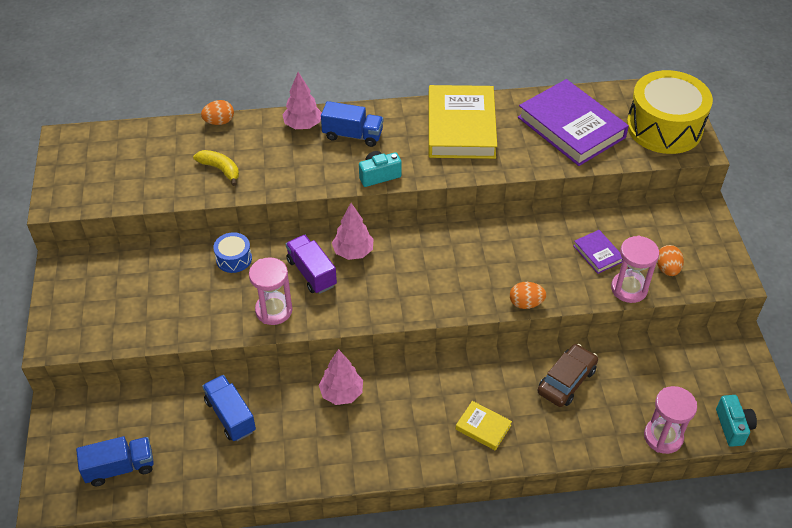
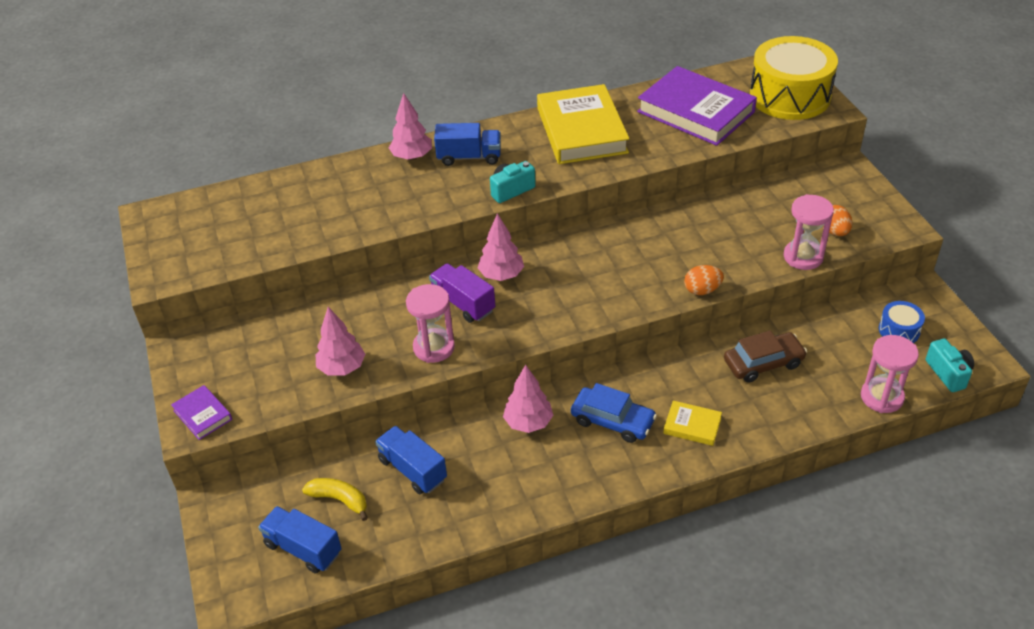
camera: 10 degrees left, 5 degrees down
(120, 468) = (303, 549): blue truck -> blue truck turned 120 degrees counterclockwise
(191, 313) = (342, 368): none -> pink tree
(219, 122) = (319, 169): orange egg -> none
(220, 169) = (335, 214): yellow banana -> yellow banana (339, 500)
(234, 259) = (372, 305): blue drum -> blue drum (899, 330)
(415, 407) = (612, 421): none -> blue car
(566, 381) = (763, 363): brown car -> brown car turned 45 degrees clockwise
(597, 254) = (759, 230): purple book -> purple book (202, 415)

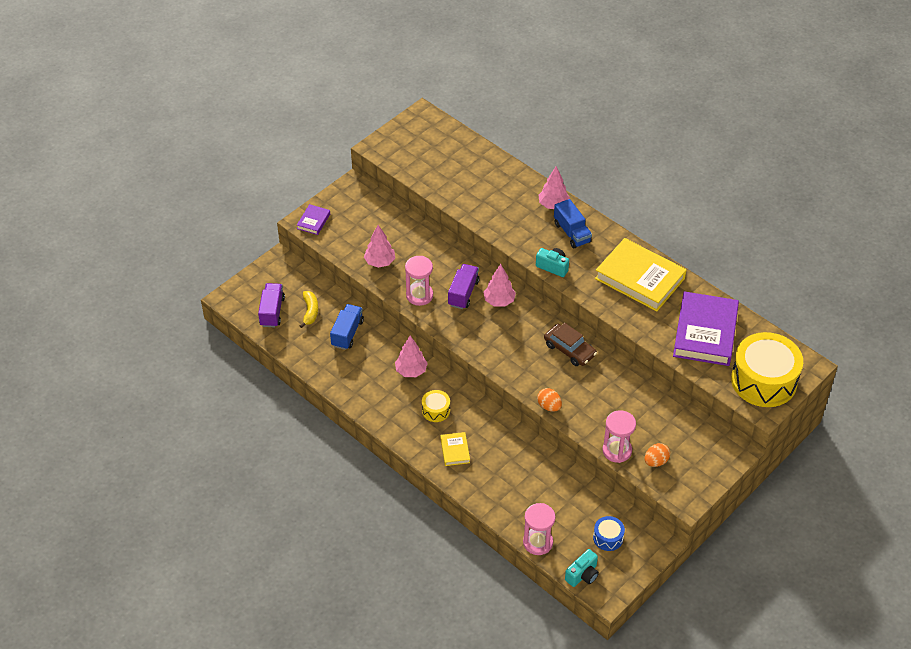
camera: 60 degrees right, 5 degrees up
(303, 549) = (272, 312): blue truck -> purple truck
(582, 130) = (639, 278): yellow book -> yellow book turned 75 degrees clockwise
(612, 421) = (436, 410): blue car -> yellow drum
(763, 363) = (530, 471): brown car -> brown car (569, 350)

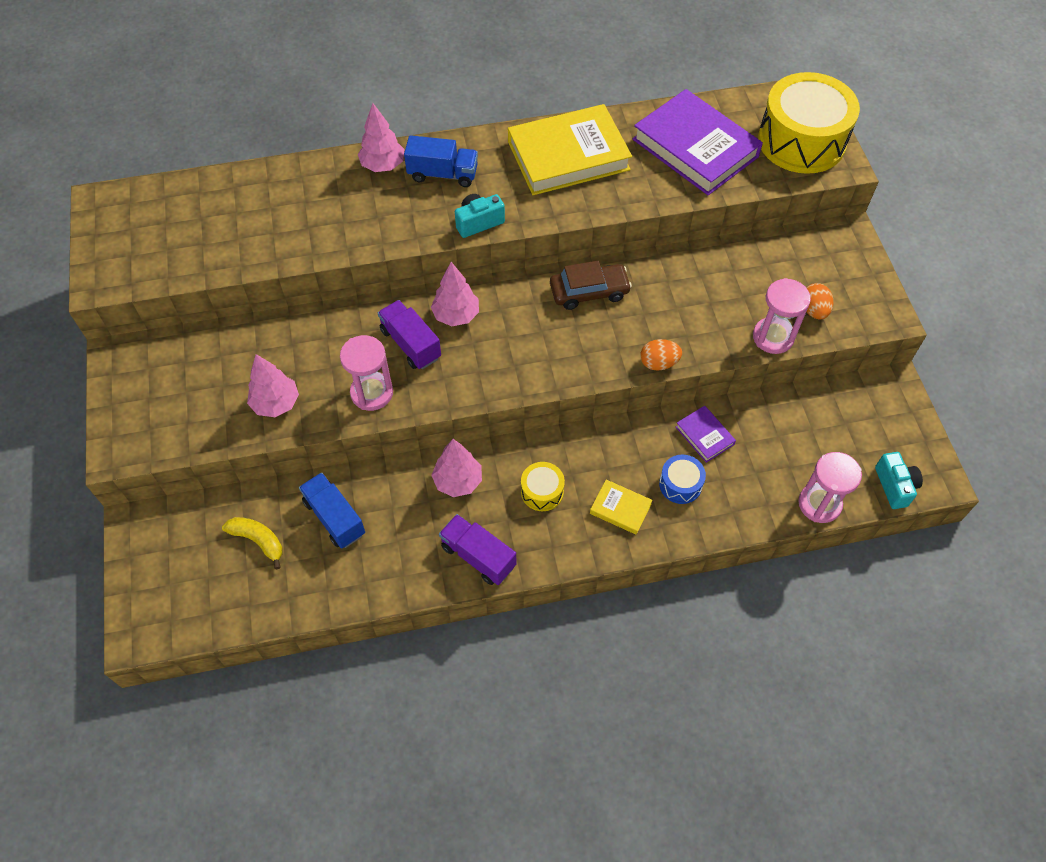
camera: 55 degrees left, 10 degrees up
(272, 312) = (215, 589): purple truck -> purple truck (478, 556)
(313, 221) = (130, 438): purple book -> purple book (704, 436)
(608, 538) = (856, 428): blue drum -> blue drum (680, 484)

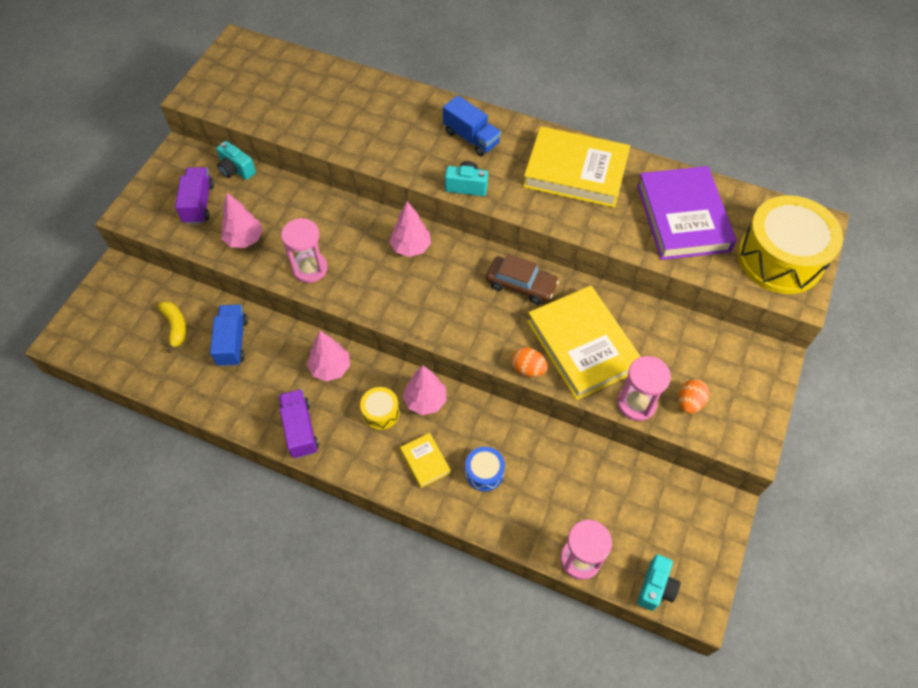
camera: 35 degrees right, 0 degrees up
(202, 339) = (236, 170): none -> turquoise camera
(383, 165) = (435, 110): pink tree -> pink tree (425, 400)
(411, 344) = (363, 250): purple truck -> purple truck (199, 204)
(688, 314) = (582, 345): none -> yellow book
(704, 436) = (533, 448): purple book -> none

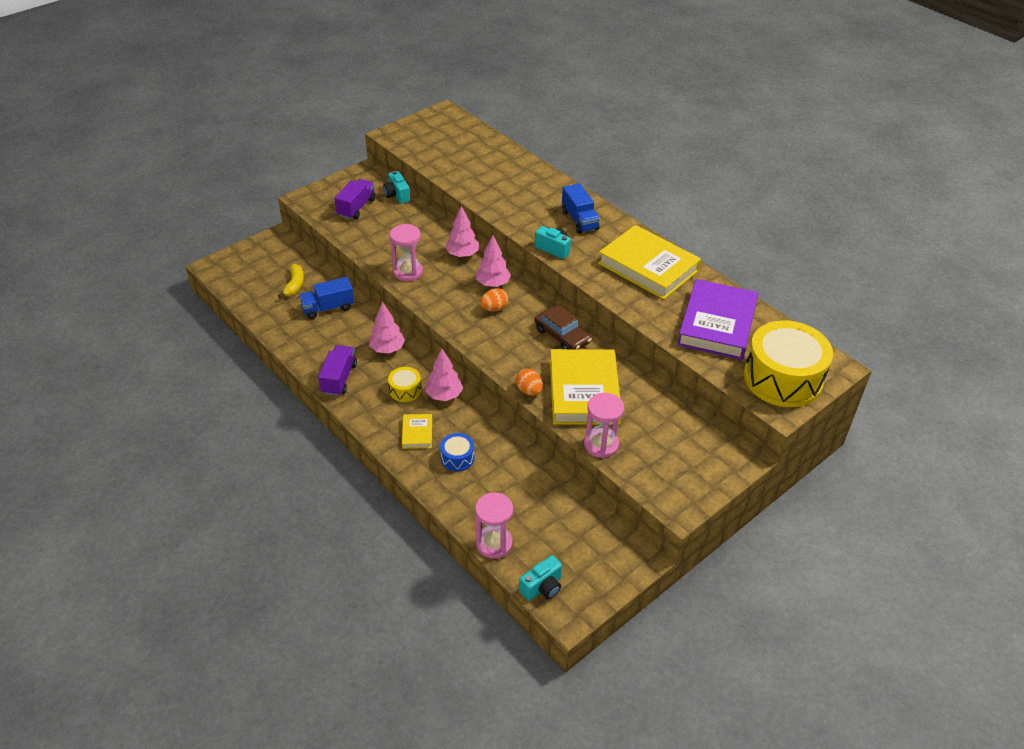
camera: 25 degrees right, 15 degrees down
(233, 342) = (328, 308): blue truck -> blue truck turned 135 degrees counterclockwise
(244, 239) = (373, 239): pink tree -> pink tree (462, 254)
(689, 402) = (646, 460): orange egg -> orange egg (494, 308)

